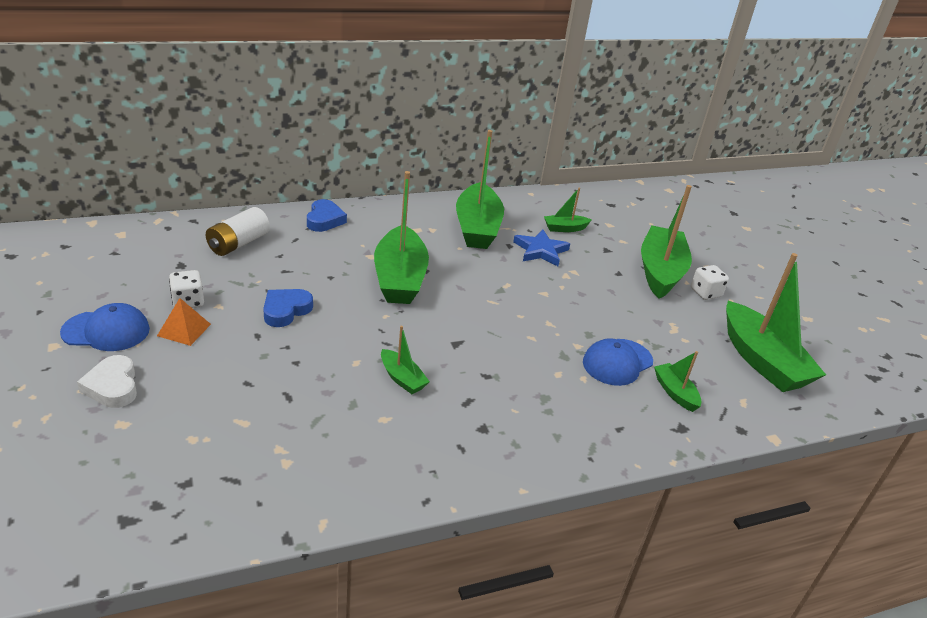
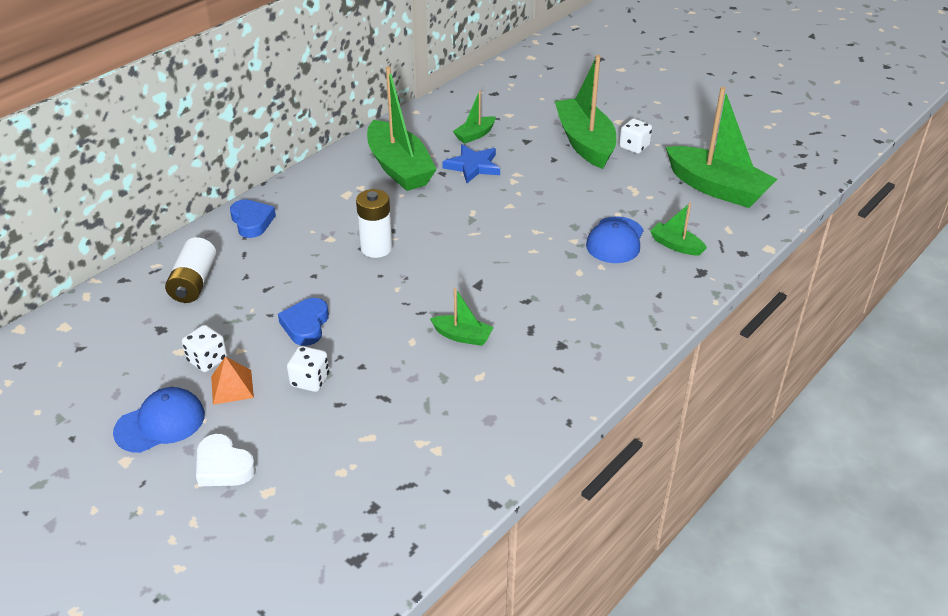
camera: 25 degrees left, 5 degrees up
(245, 353) = (310, 380): none -> white dice
(399, 278) = (376, 248): green boat -> white battery

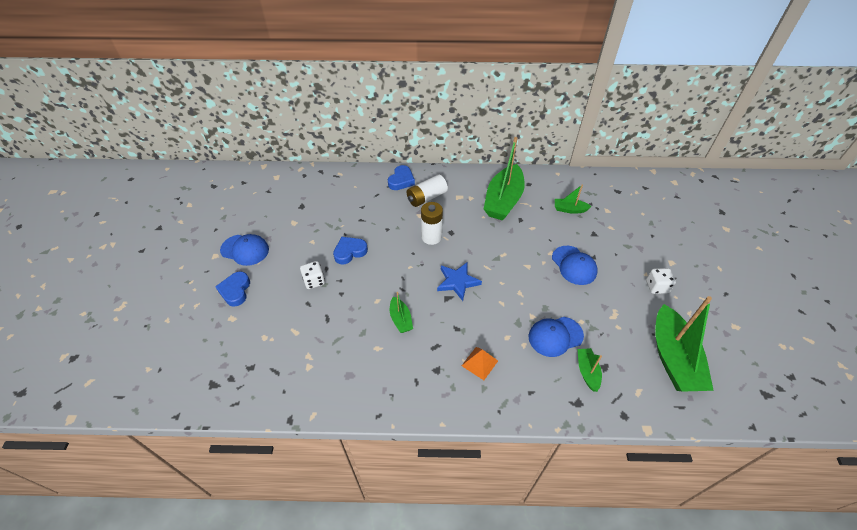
camera: 50 degrees right, 10 degrees up
(194, 283) = (340, 193): white battery -> white battery (426, 197)
(207, 360) = (296, 235): white dice -> none
(223, 466) = (235, 291): white heart -> blue heart
(232, 387) = (286, 256): orange pyramid -> orange pyramid (479, 363)
(473, 166) = (542, 227): blue star -> blue star (457, 282)
(547, 177) = (574, 265): none -> blue cap
(585, 143) = (628, 261): green boat -> none

